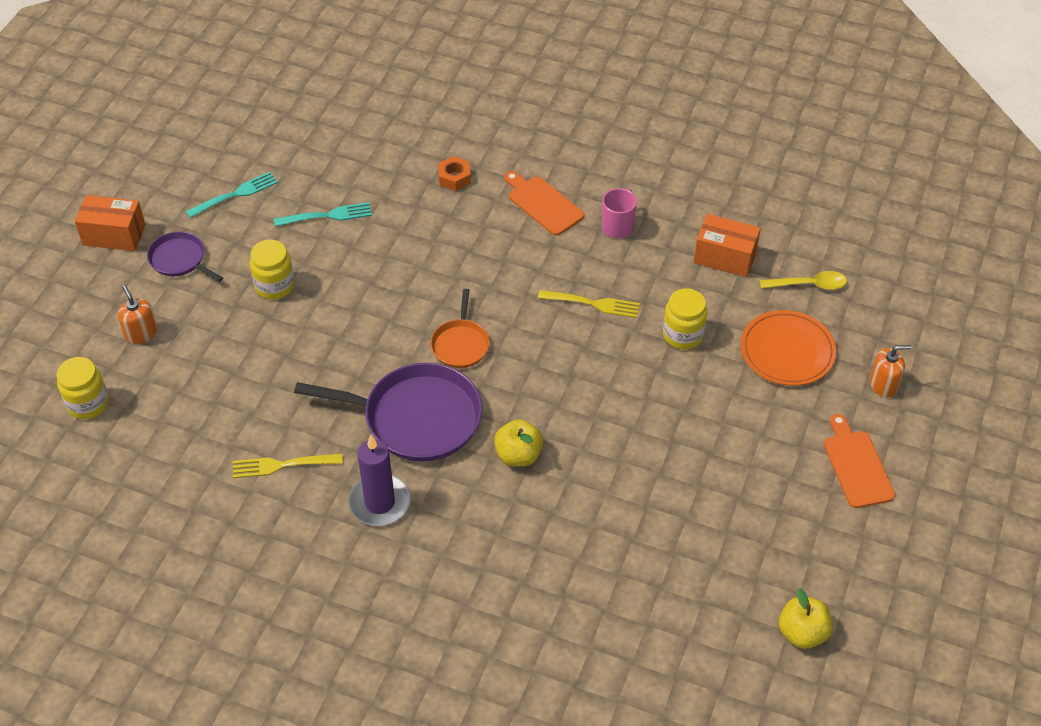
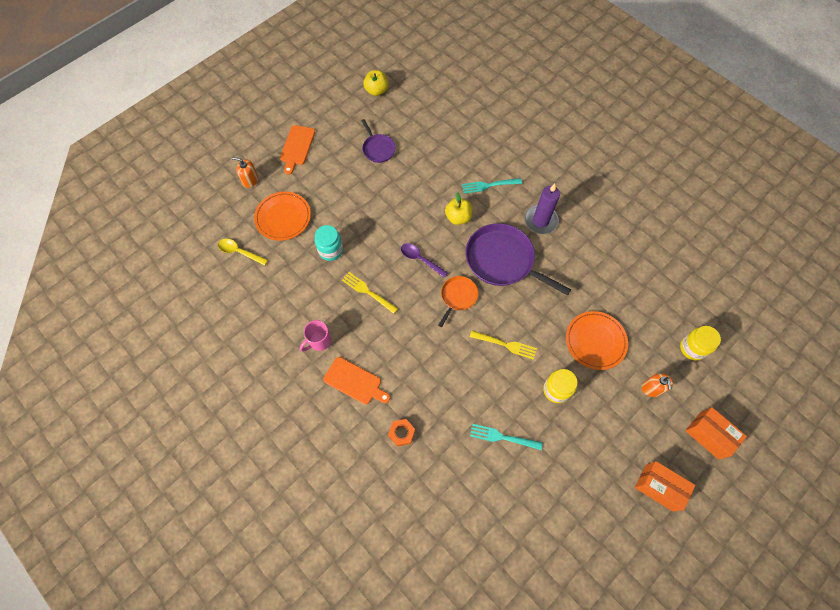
camera: 155 degrees left, 15 degrees up
(180, 259) = (615, 442): purple pan -> purple pan (378, 149)
(235, 195) = (562, 489): turquoise fork -> turquoise fork (489, 185)
(236, 361) = (595, 341): none -> orange plate
(283, 465) = (585, 262): yellow fork -> yellow fork (505, 344)
(543, 204) = (355, 382): orange cutting board -> orange cutting board turned 45 degrees counterclockwise
(543, 372) = (420, 259): none -> purple spoon
(683, 335) = (331, 250): yellow jar -> turquoise jar
(725, 257) = (272, 291): orange box -> orange box (709, 435)

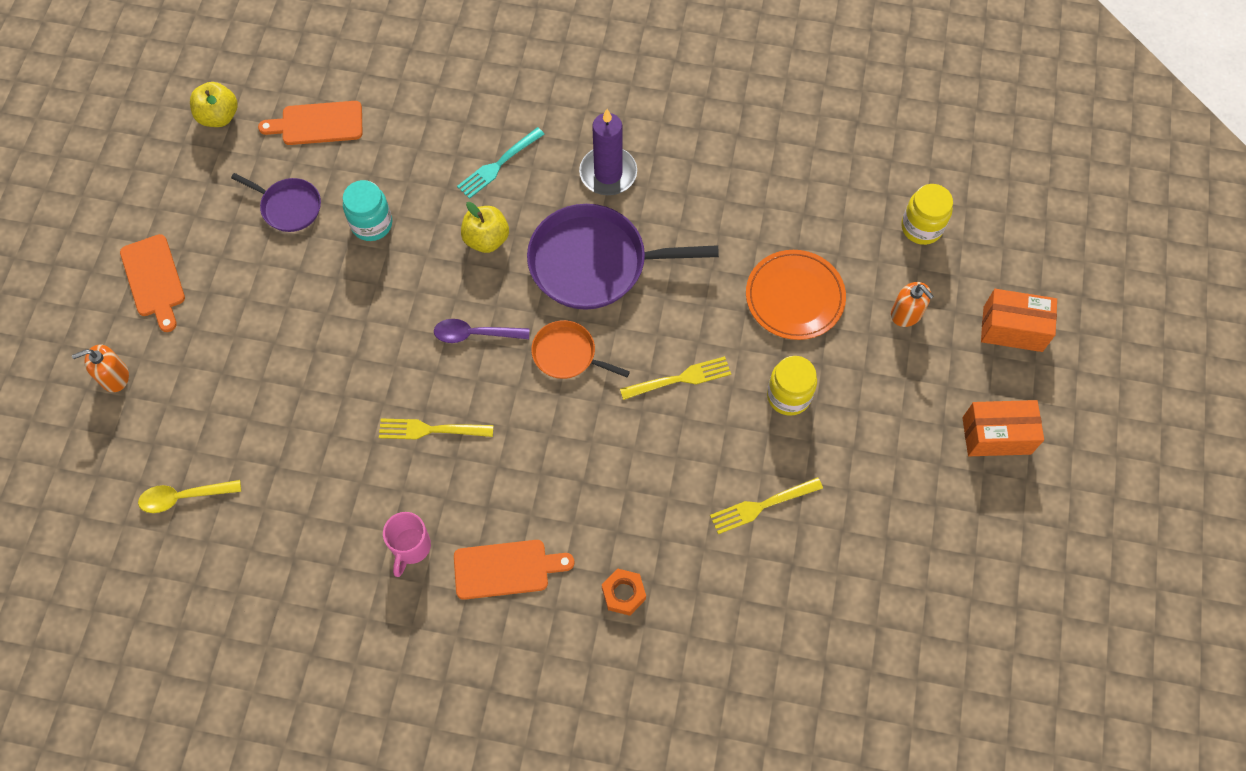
camera: 35 degrees left, 0 degrees up
(283, 217) = (215, 401): orange plate -> none
(331, 250) = (329, 404): turquoise jar -> turquoise jar (372, 224)
(418, 118) = (317, 124): none -> orange cutting board
(458, 297) = (567, 354): orange pan -> orange pan turned 60 degrees counterclockwise
(503, 437) = (762, 505): turquoise fork -> yellow fork

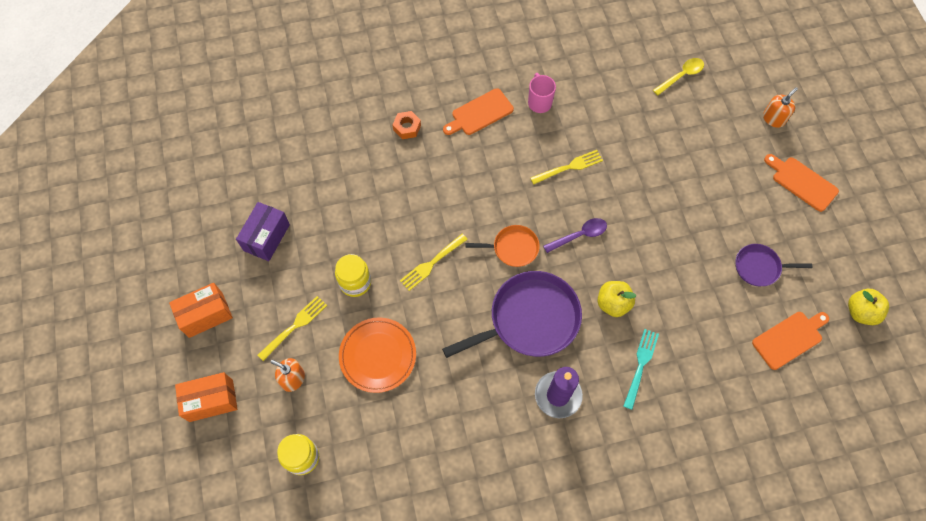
camera: 155 degrees right, 0 degrees up
(372, 224) = (696, 280): turquoise jar -> none
(762, 505) = (345, 207): yellow fork -> yellow fork (294, 327)
(887, 509) = (266, 237): none -> purple box

